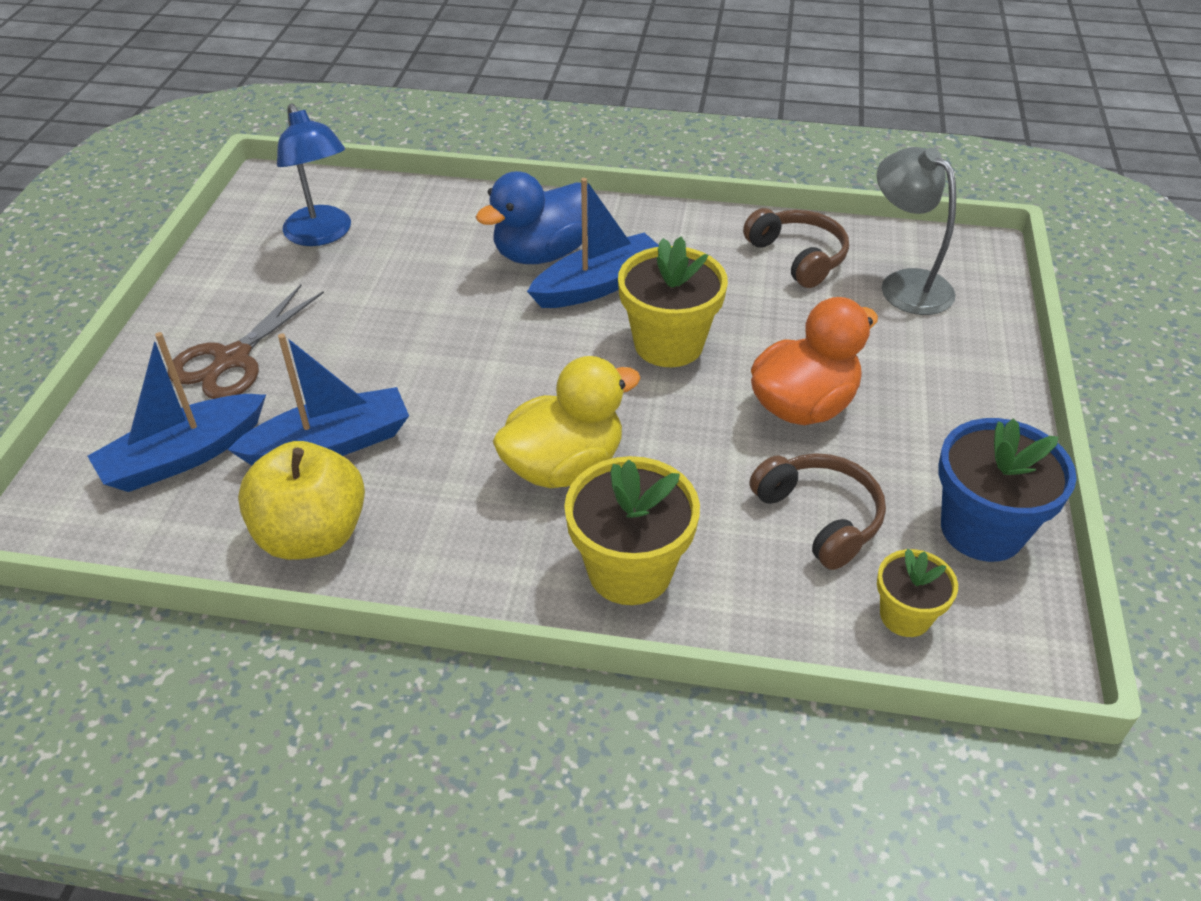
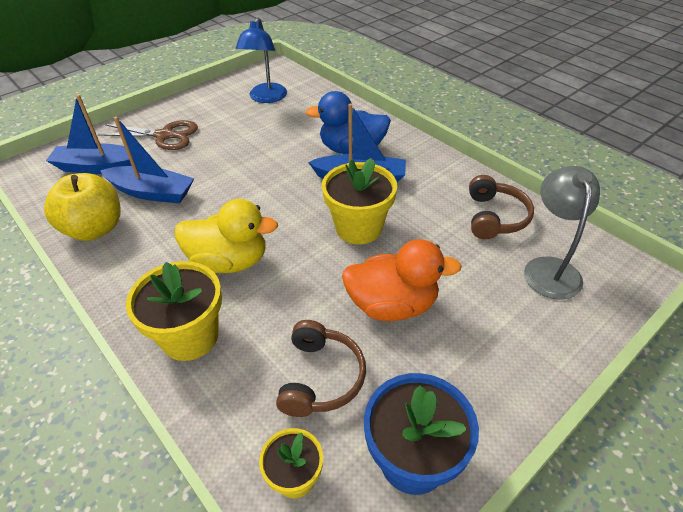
camera: 40 degrees right, 0 degrees up
(232, 359) = (165, 136): brown scissors -> brown scissors turned 150 degrees counterclockwise

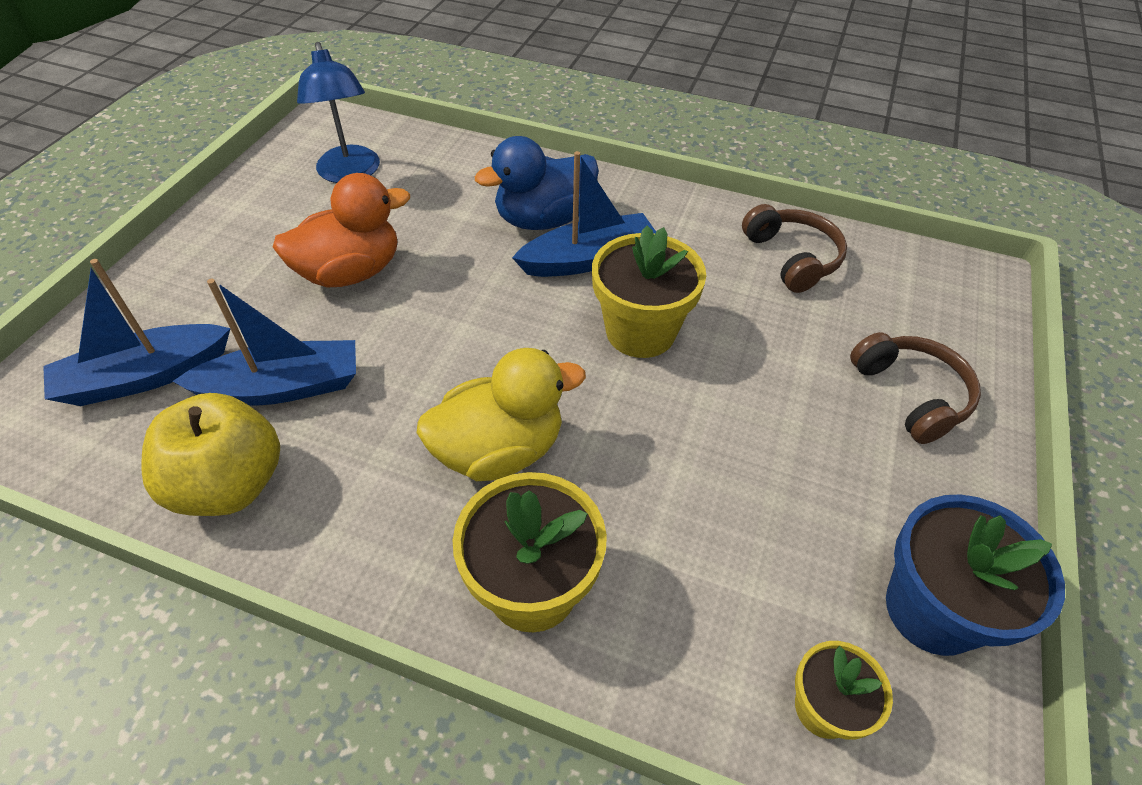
camera: 30 degrees left, 5 degrees up
(165, 136) = (226, 284): brown scissors -> none
(320, 377) = (752, 560): brown headphones -> brown headphones (911, 395)
(392, 305) = (762, 423): orange duck -> orange duck (350, 272)
(549, 268) = (897, 303): grey lamp -> none

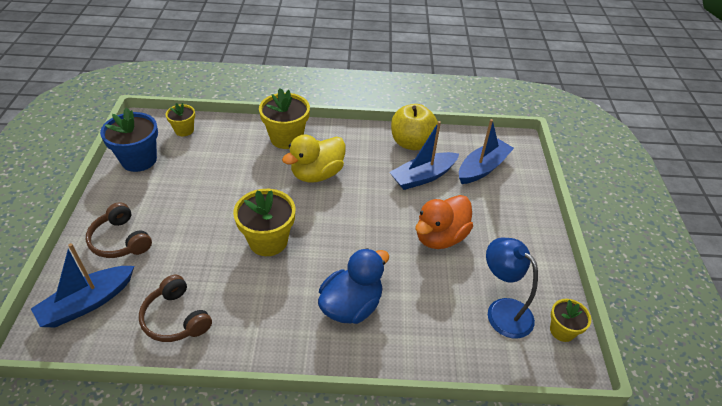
camera: 160 degrees right, 5 degrees down
(300, 143) = (562, 330): none -> yellow flower pot
(588, 259) = (311, 281): blue boat -> blue boat (87, 303)

